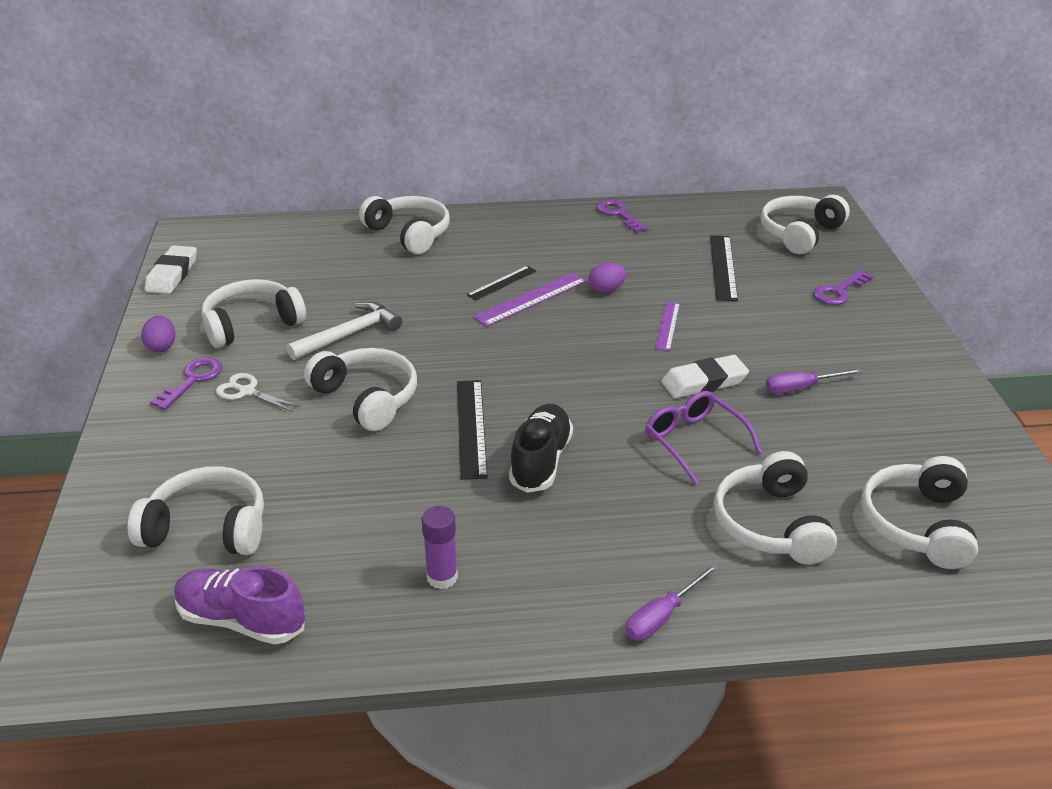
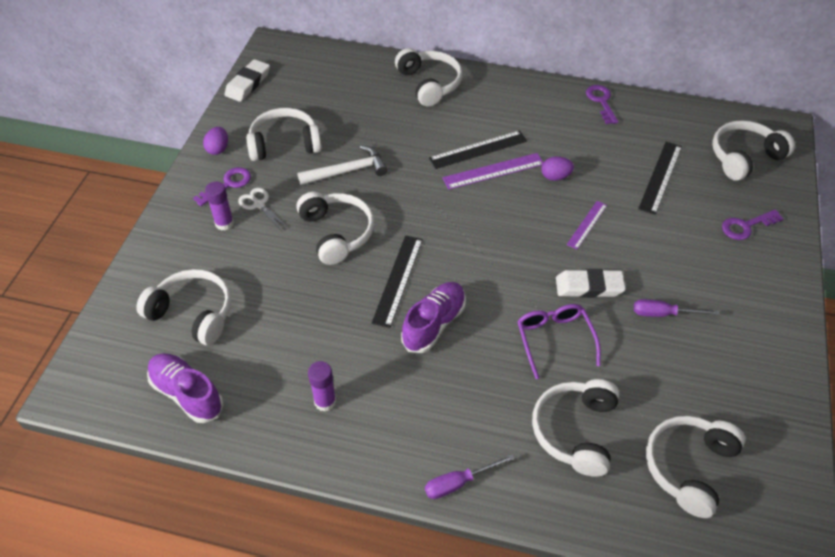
camera: 20 degrees right, 15 degrees up
(207, 421) = (224, 223): none -> purple glue stick
(502, 283) = (478, 149): black ruler -> black ruler, size x1.57
(541, 461) = (434, 324): black shoe -> purple shoe

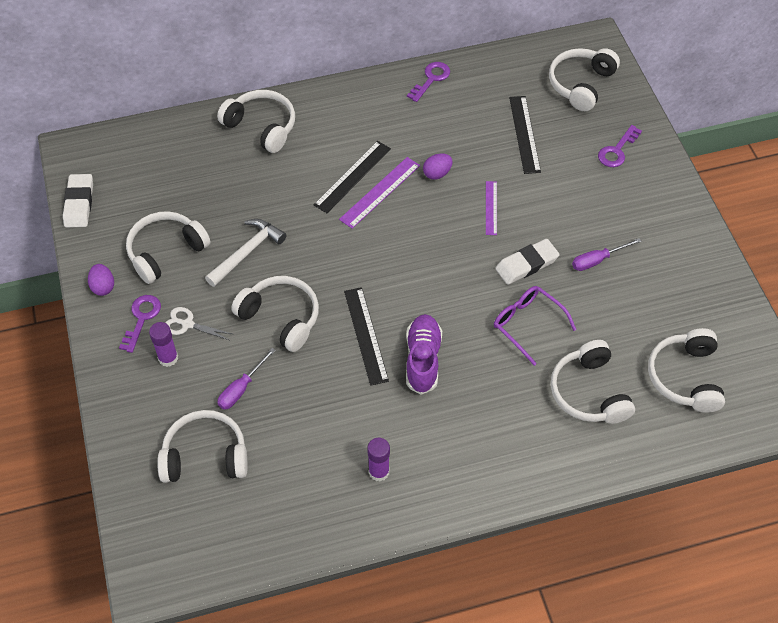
camera: 30 degrees left, 5 degrees up
(187, 394) = (256, 527): purple shoe -> none
(458, 482) = (528, 479): purple screwdriver -> purple screwdriver (241, 388)
(601, 102) = (431, 79): purple key -> purple key turned 75 degrees clockwise

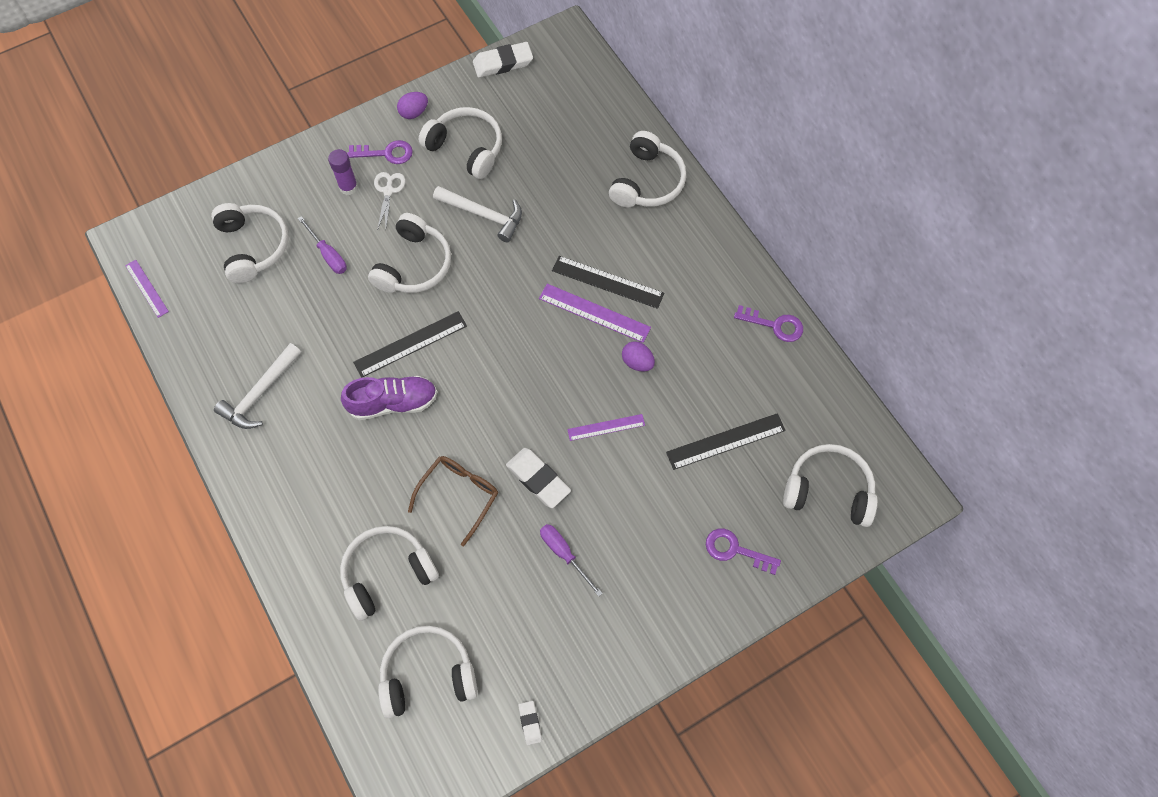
camera: 75 degrees right, 10 degrees up
(217, 568) = (146, 288): none -> purple ruler
(241, 388) = (328, 254): purple screwdriver -> purple screwdriver turned 150 degrees counterclockwise
(379, 472) = (260, 393): purple glue stick -> white hammer
(527, 324) = (459, 495): purple glasses -> brown glasses
(735, 312) = (530, 723): none -> white eraser

